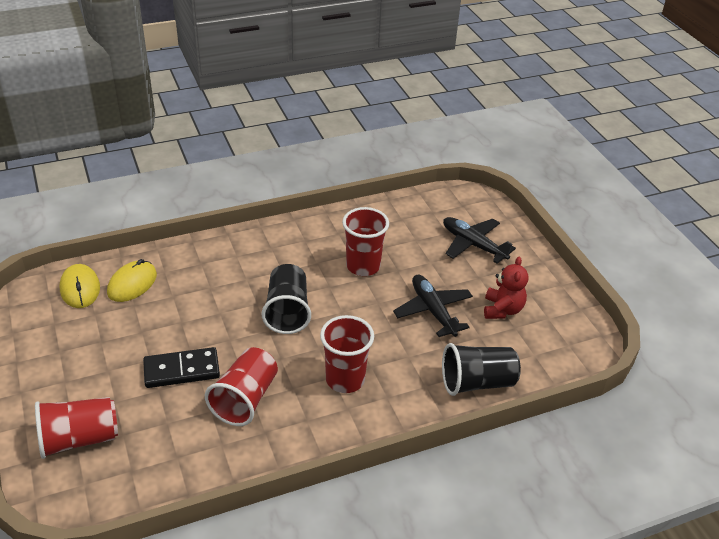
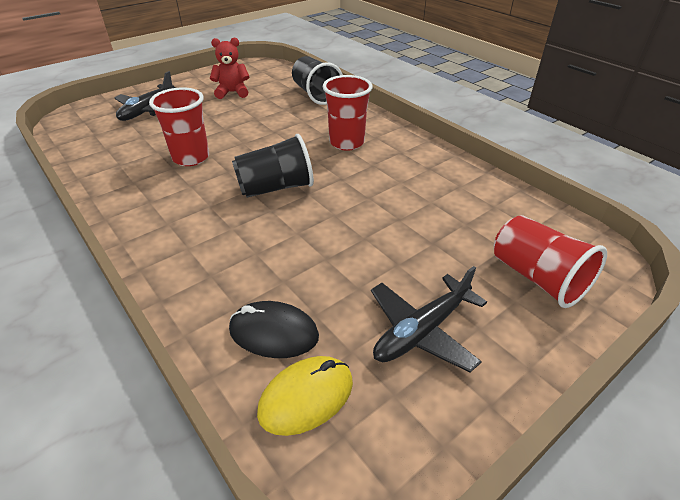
camera: 105 degrees left, 0 degrees up
(132, 284) = (273, 333): yellow mouse -> black mouse
(181, 370) = (396, 234): black domino -> none
(245, 399) = (403, 186): red cup -> none
(433, 310) = (244, 117): black plane -> black plane (421, 331)

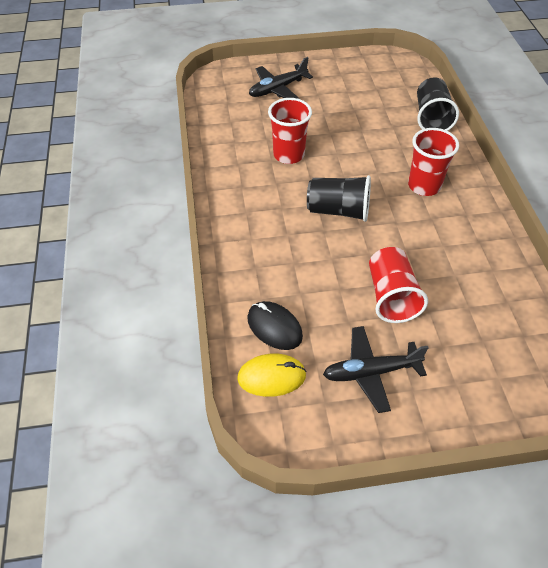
camera: 30 degrees right, 10 degrees up
(232, 92) = (357, 90): red teddy bear -> none
(537, 278) = (489, 376): red cup -> red cup (391, 296)

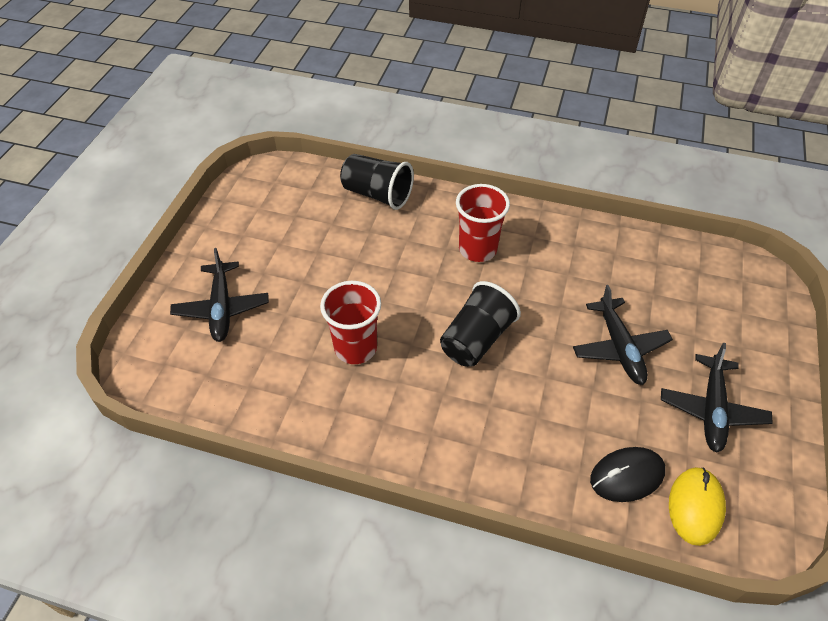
camera: 65 degrees left, 0 degrees up
(391, 296) = (619, 348): red cup -> black plane

